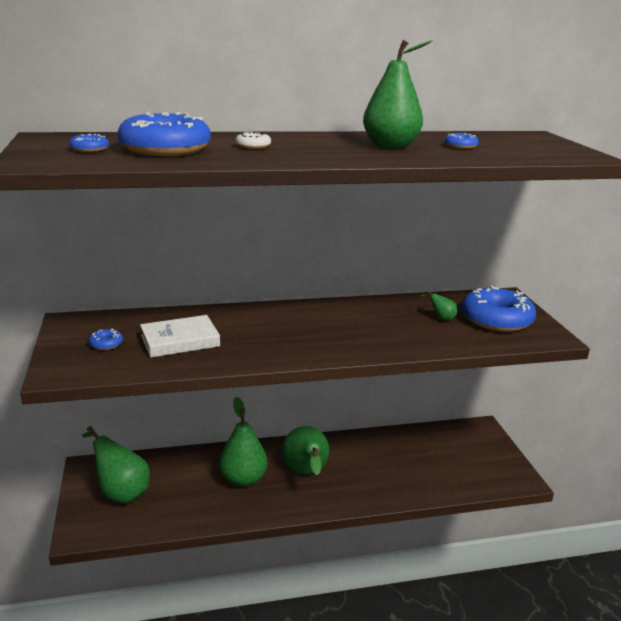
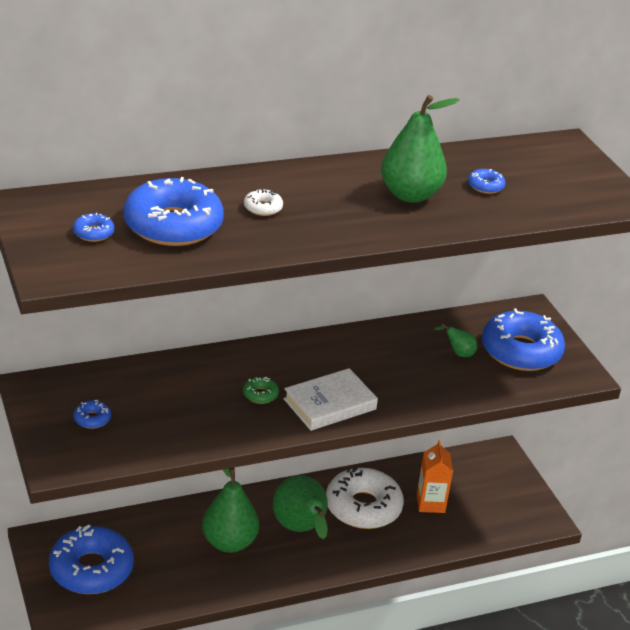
camera: 10 degrees left, 10 degrees up
(120, 492) = (91, 569): green pear -> blue donut
(180, 341) = (173, 408): white book -> white book (330, 404)
(260, 336) = (260, 394): none -> green donut
(362, 460) = (363, 507): none -> white donut
(420, 460) = (430, 503): none -> orange carton

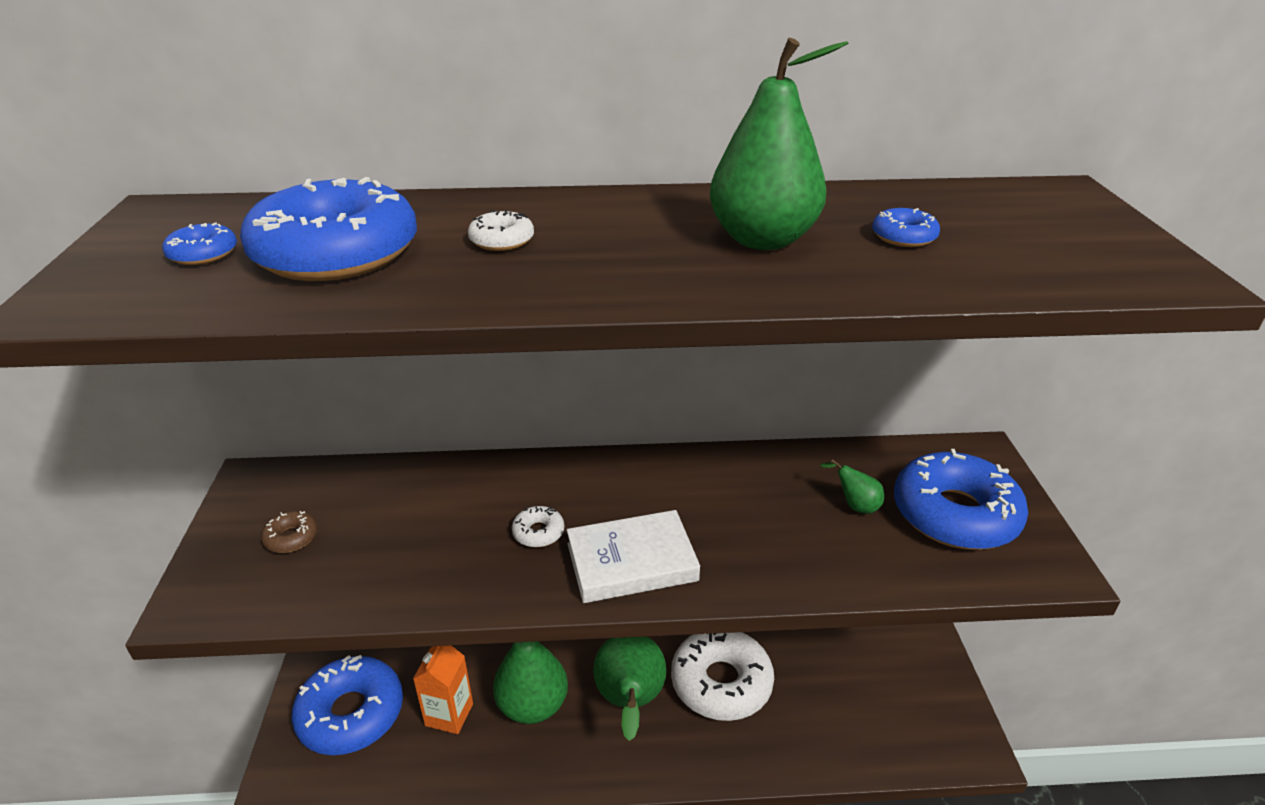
camera: 20 degrees right, 0 degrees up
(92, 419) = (291, 538): blue donut -> brown donut
(260, 394) = (538, 532): green donut -> white donut
(430, 503) = (813, 692): orange carton -> orange carton (449, 714)

